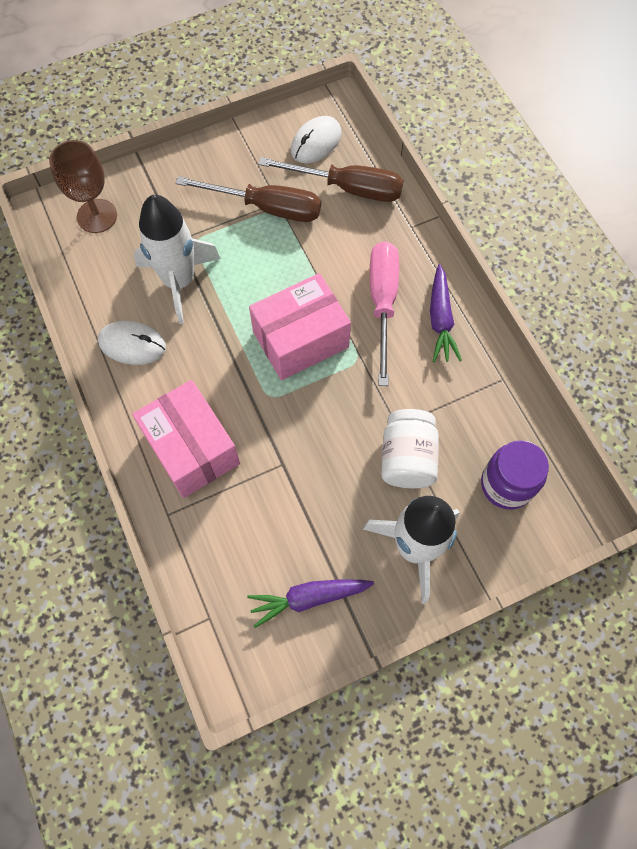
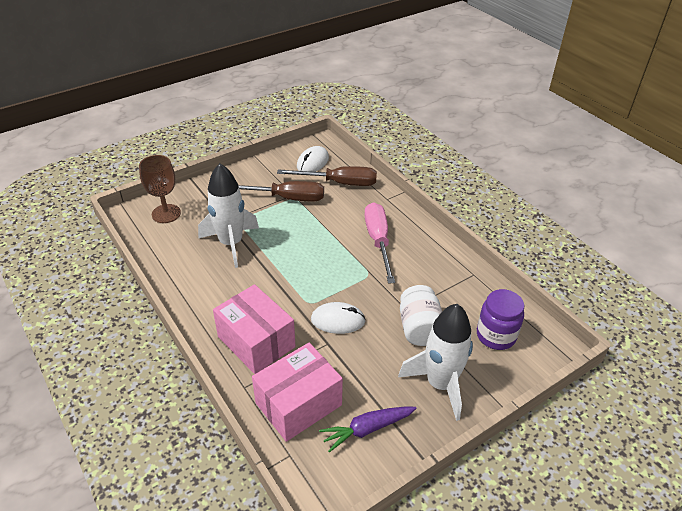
camera: 10 degrees left, 25 degrees down
(132, 344) = (201, 283): white mouse -> white mouse (338, 320)
(300, 339) = (325, 267): pink box -> pink box (298, 404)
(440, 319) = (420, 246): purple carrot -> none

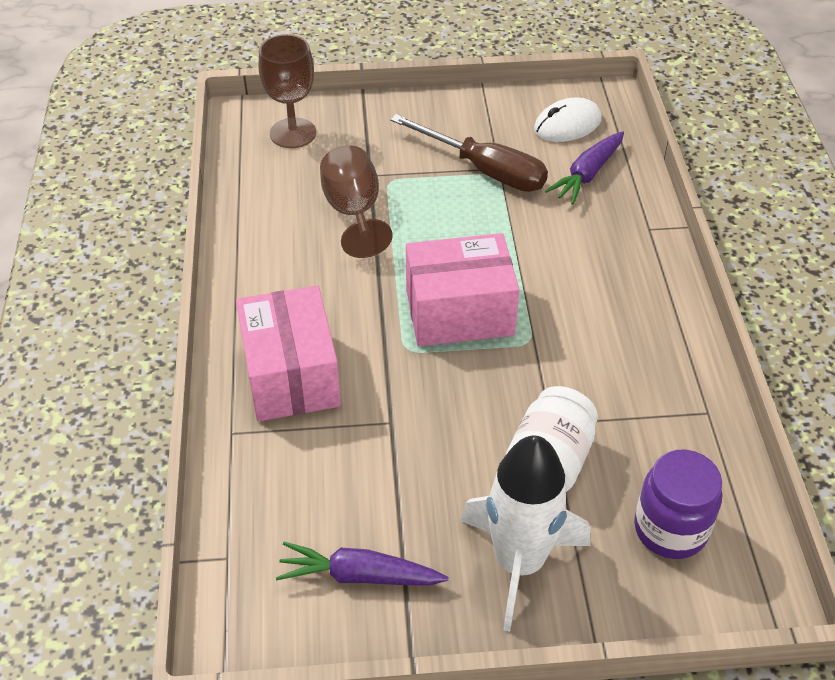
camera: 30 degrees right, 5 degrees up
(231, 243) = (353, 212): white rocket -> brown goblet
(298, 404) = (288, 492): pink box -> pink box (459, 312)
(338, 320) = (430, 394): white mouse -> none
(339, 183) = (587, 174): brown screwdriver -> purple carrot
(378, 241) = (584, 294): pink screwdriver -> none

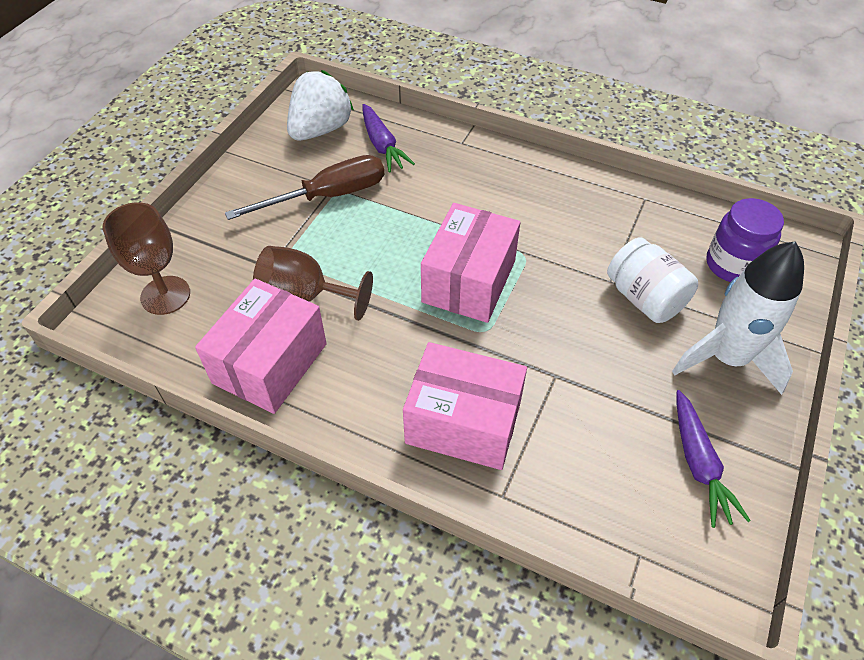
camera: 60 degrees left, 5 degrees up
(269, 225) = (270, 363): none -> pink box
(359, 575) = (698, 464): purple carrot -> purple carrot turned 45 degrees counterclockwise
(567, 125) = (320, 130): white mouse -> white strawberry

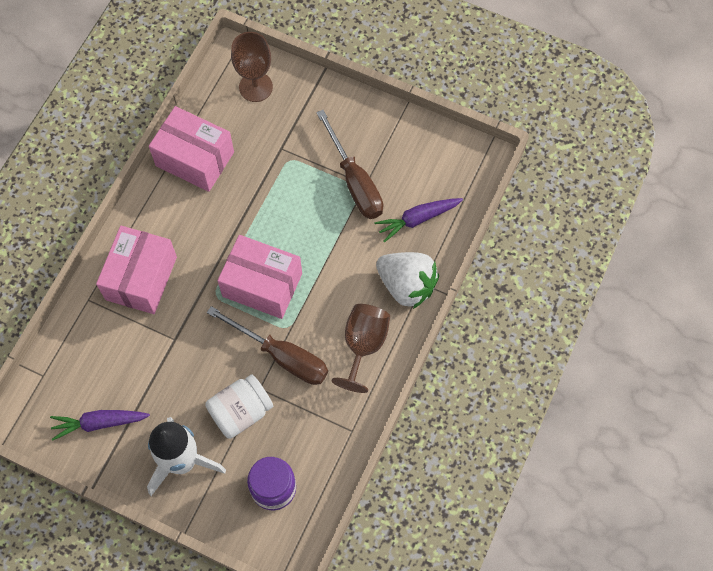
camera: 90 degrees right, 15 degrees up
(305, 297) = (251, 175): brown goblet -> brown goblet (363, 345)
(320, 130) = (437, 169): white strawberry -> white strawberry (406, 285)
(564, 260) = (282, 356): none -> brown screwdriver

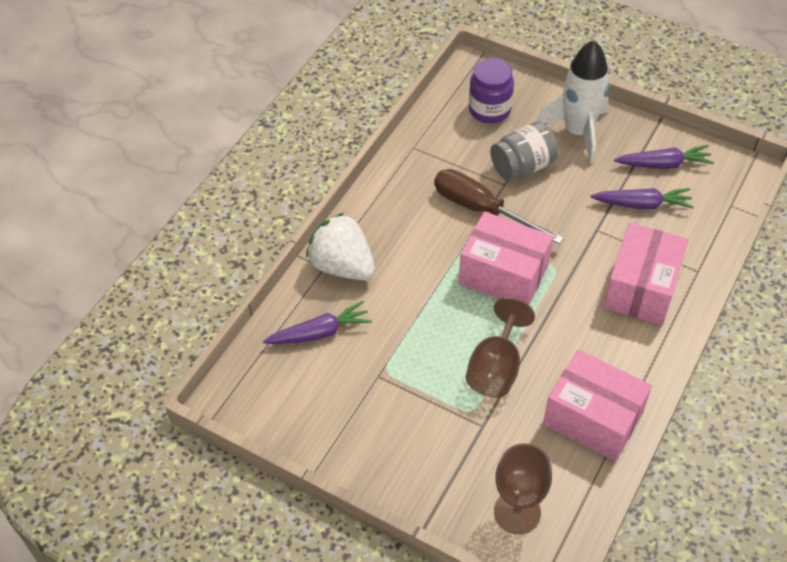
camera: 175 degrees left, 15 degrees down
(128, 371) = (642, 204): none -> purple carrot
(241, 412) = (522, 166): white jar -> grey jar
(354, 181) = (390, 379): brown screwdriver -> none
(363, 345) = (395, 214): brown goblet -> brown goblet (496, 368)

